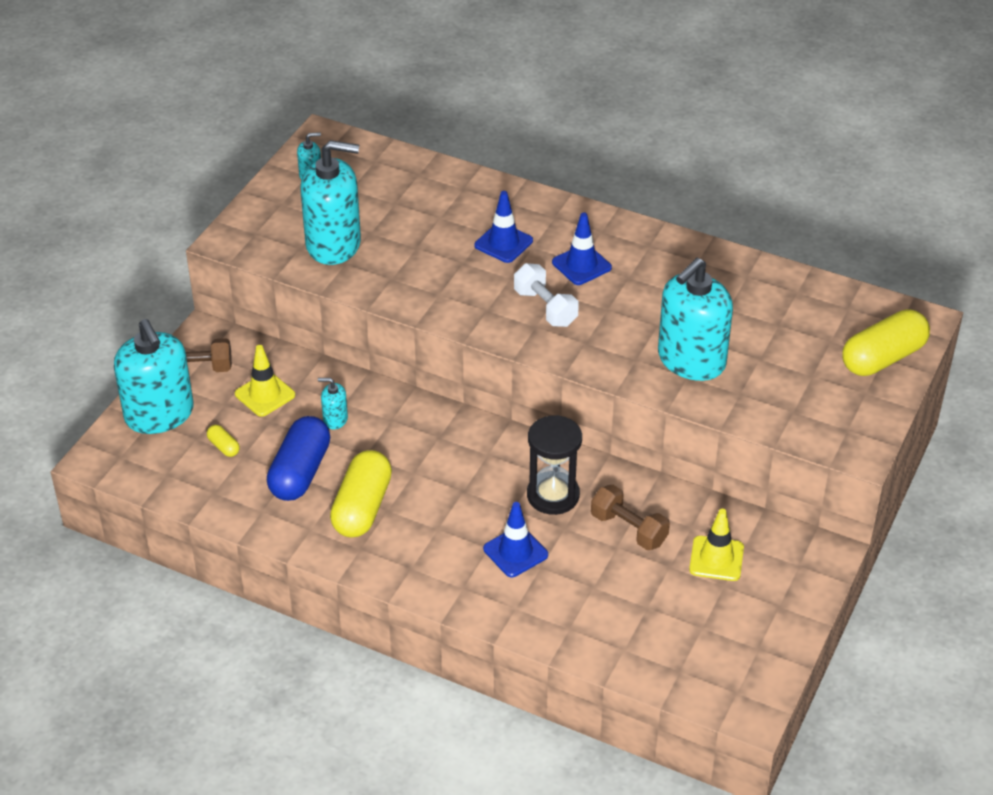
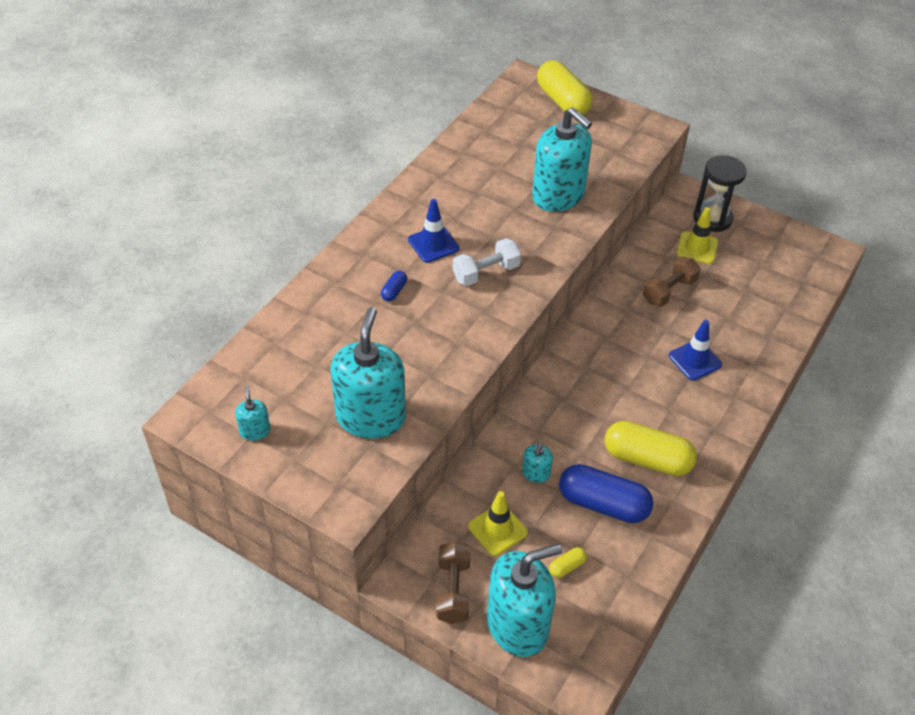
camera: 85 degrees left, 5 degrees up
(503, 243) = (394, 291): blue traffic cone -> blue capsule
(553, 495) = (633, 331): black hourglass -> black hourglass (712, 218)

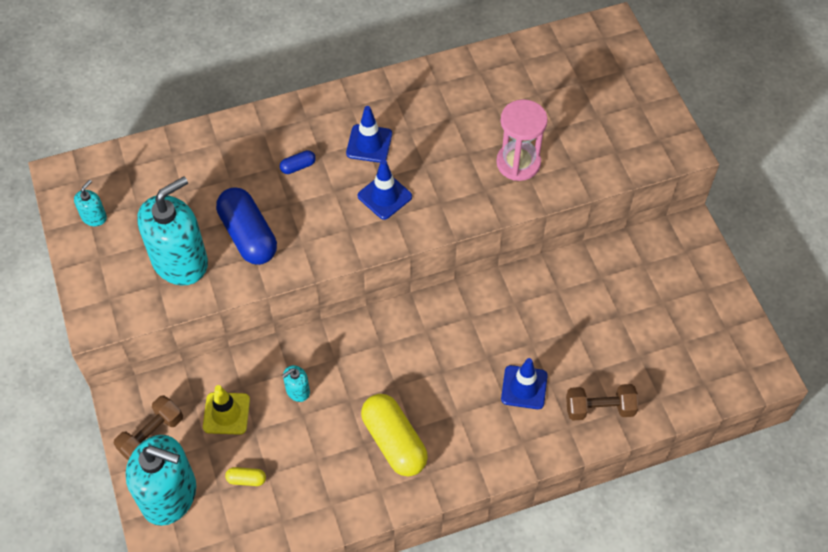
camera: 40 degrees right, 10 degrees up
(486, 273) = (384, 196): white dumbbell -> blue traffic cone
(558, 196) = (518, 163): turquoise soap dispenser -> pink hourglass
(563, 101) = (621, 71): yellow capsule -> none
(603, 504) = (322, 452): blue capsule -> blue capsule (248, 235)
(669, 291) = (569, 311): brown dumbbell -> brown dumbbell (599, 408)
(697, 248) = (639, 287): yellow traffic cone -> none
(712, 218) = (685, 268): black hourglass -> none

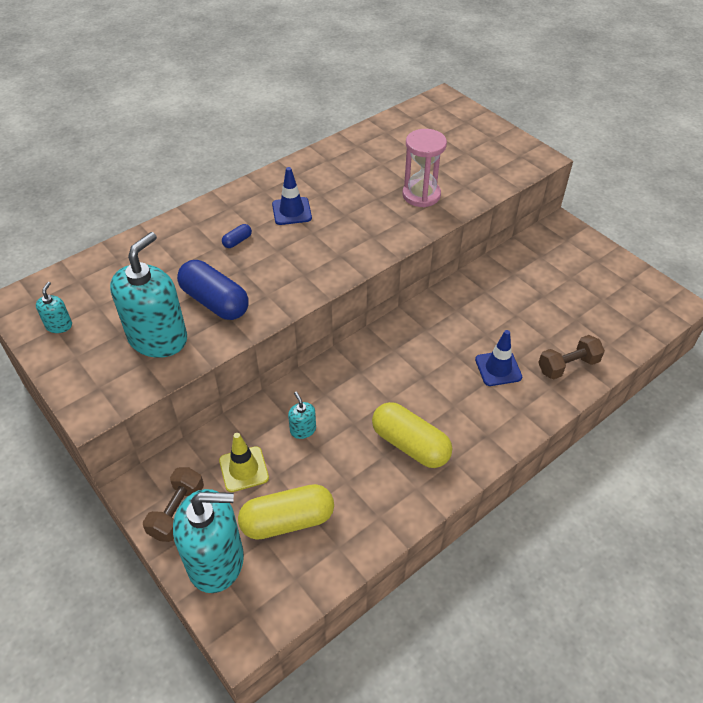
camera: 20 degrees left, 10 degrees down
(246, 479) = (287, 521): yellow capsule -> yellow capsule, size x2.31
(297, 390) = (303, 430): turquoise soap dispenser -> turquoise soap dispenser turned 120 degrees clockwise
(384, 196) = (323, 243): blue traffic cone -> none

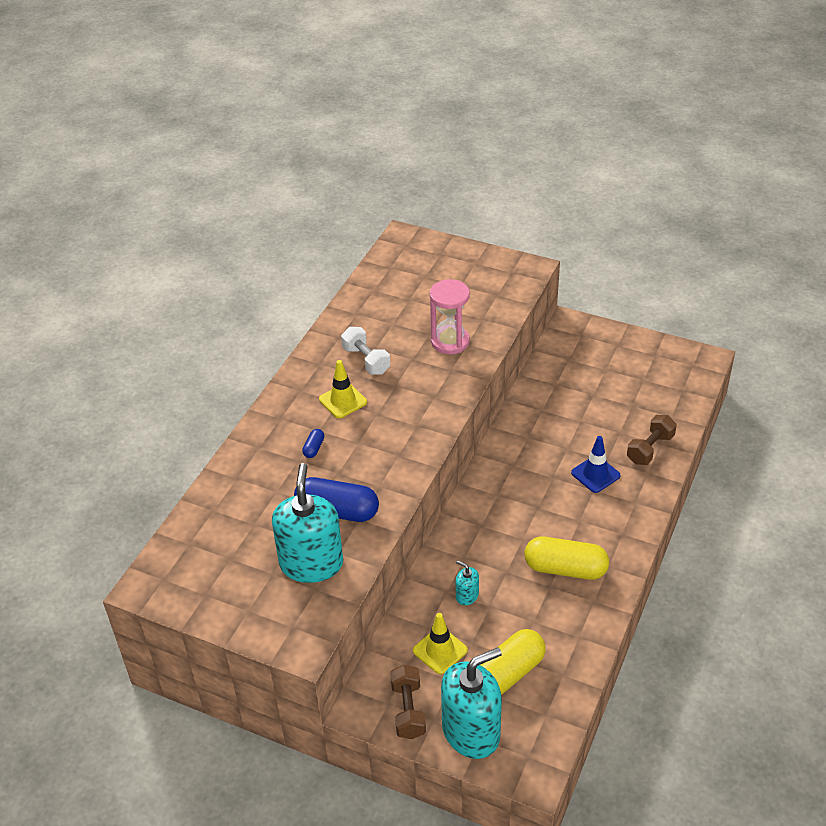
camera: 25 degrees left, 5 degrees down
(59, 325) = (208, 591): turquoise soap dispenser -> none
(291, 211) = (343, 401): blue traffic cone -> yellow traffic cone
(336, 185) = (366, 360): none -> white dumbbell

